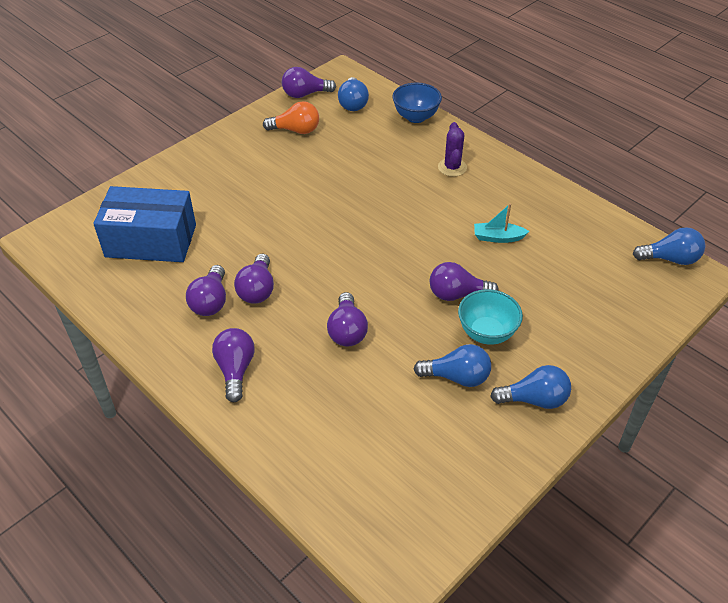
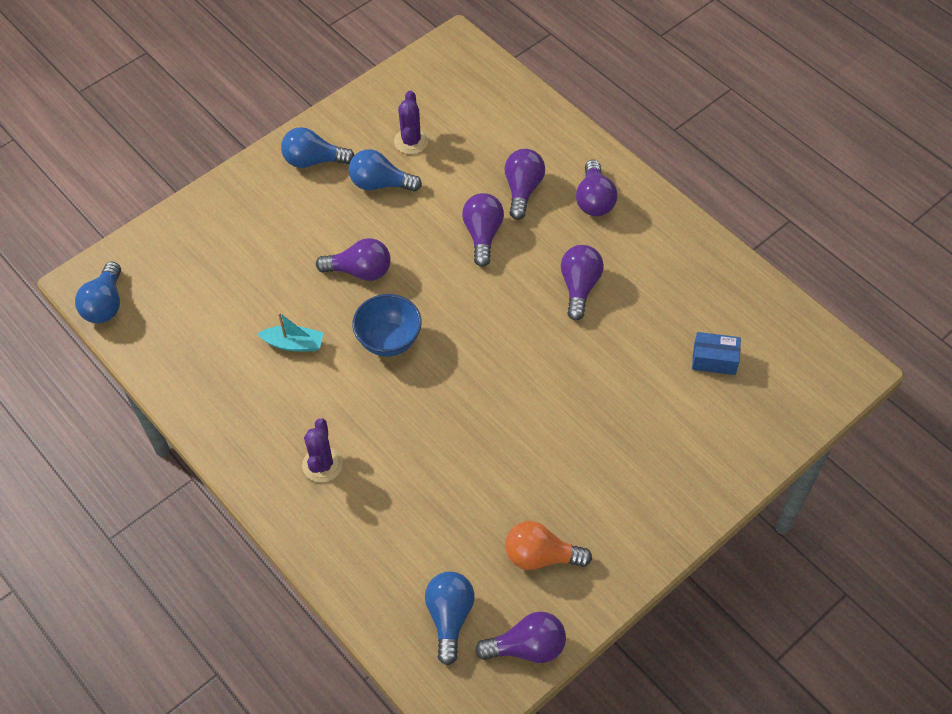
camera: 175 degrees left, 10 degrees up
(151, 241) = (714, 360): blue box -> blue box, size x0.45
(210, 302) = (629, 275): purple light bulb -> purple light bulb (522, 190)
(415, 117) = (354, 577): blue bowl -> blue bowl (389, 341)
(433, 427) = (411, 141): none -> purple cactus
(486, 333) = (340, 226): turquoise bowl -> none
(670, 259) = (105, 304): blue light bulb -> blue light bulb turned 90 degrees counterclockwise

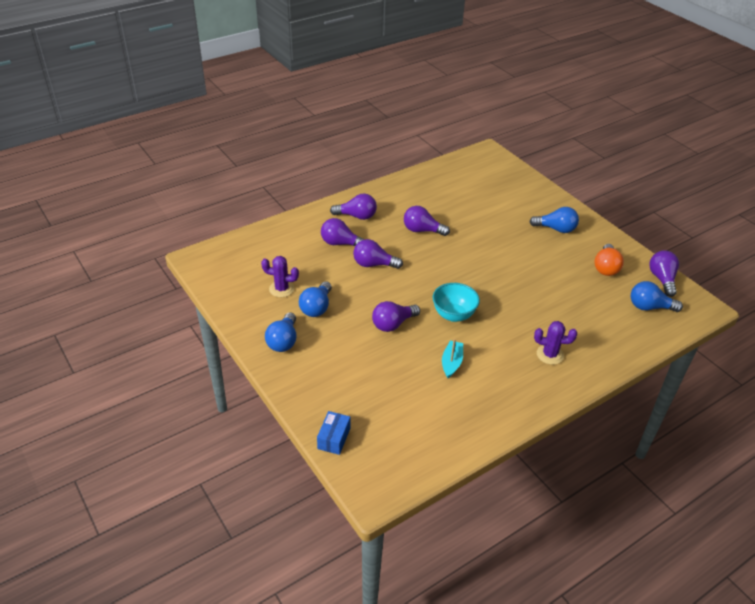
camera: 85 degrees left, 15 degrees down
(105, 304) = (400, 478): blue light bulb -> blue light bulb (556, 229)
(360, 271) = (393, 324): purple light bulb -> purple light bulb turned 135 degrees counterclockwise
(389, 341) = (453, 315): blue bowl -> turquoise bowl
(714, 360) = (478, 191): blue box -> blue box (334, 438)

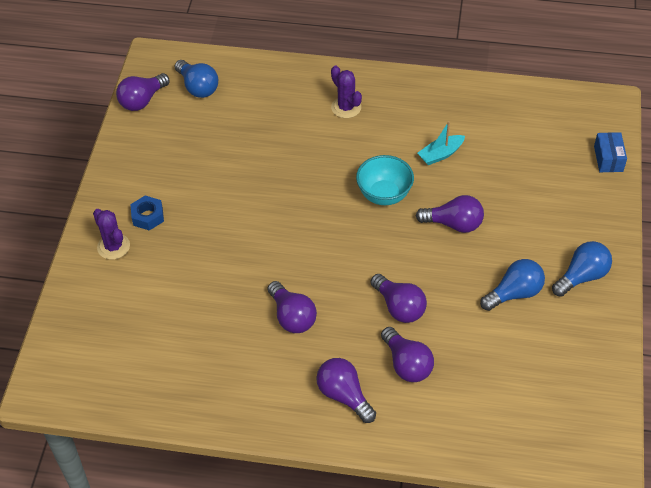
camera: 135 degrees left, 10 degrees up
(281, 289) = (533, 343): purple cactus -> purple cactus (113, 246)
(334, 438) = (608, 159): blue box -> blue box turned 60 degrees counterclockwise
(556, 229) = (148, 216): blue light bulb -> blue nut
(606, 268) = (172, 144): orange light bulb -> none

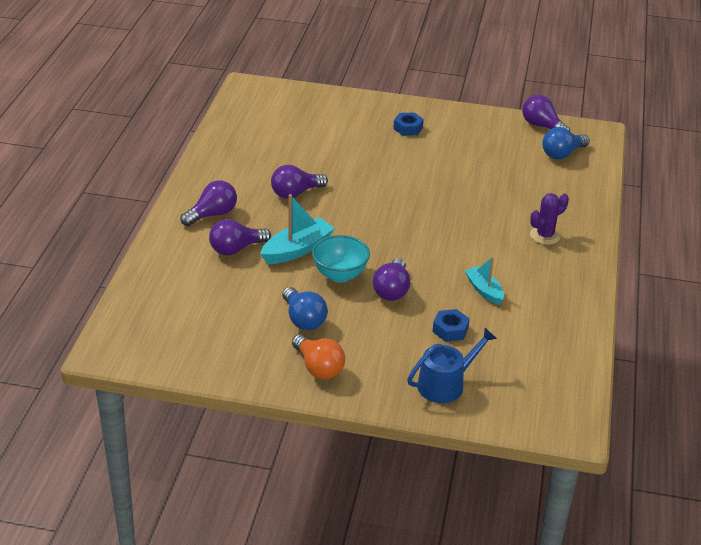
camera: 90 degrees right, 15 degrees down
(113, 246) = (377, 113): purple cactus -> none
(384, 195) = (430, 251): turquoise bowl -> turquoise bowl (340, 275)
(399, 307) = (297, 249): purple light bulb -> turquoise boat
(504, 179) = (450, 330): none -> blue nut
(579, 183) = (445, 384): none -> blue watering can
(582, 276) = (318, 367): blue light bulb -> orange light bulb
(608, 159) = (482, 413): blue box -> none

